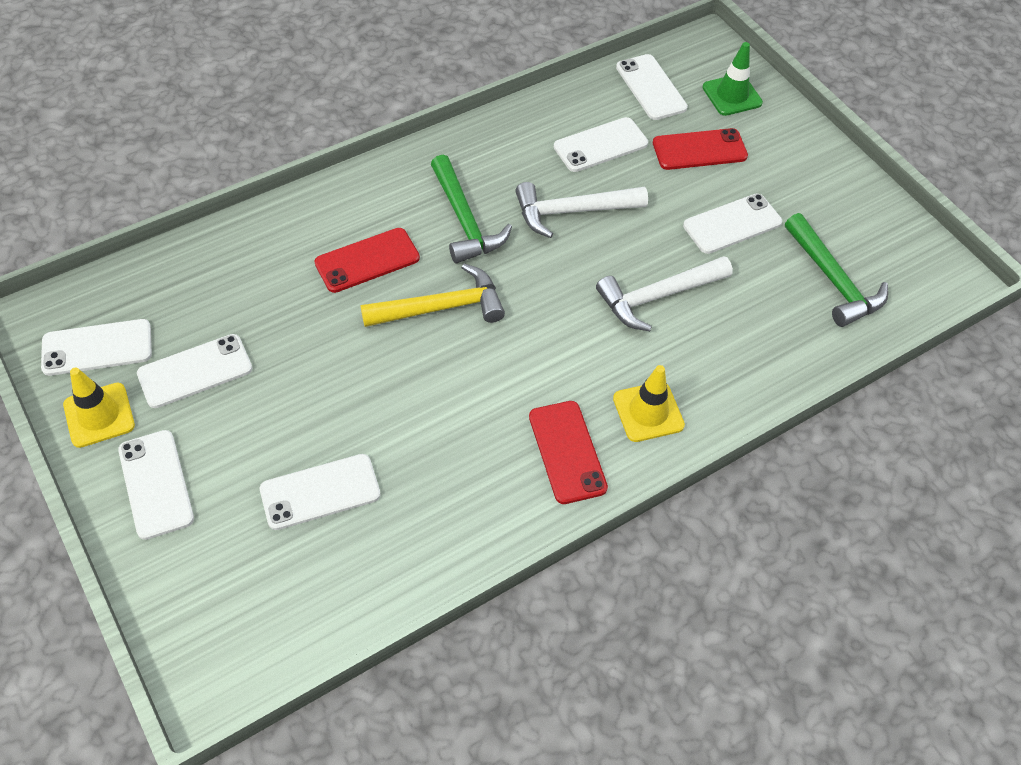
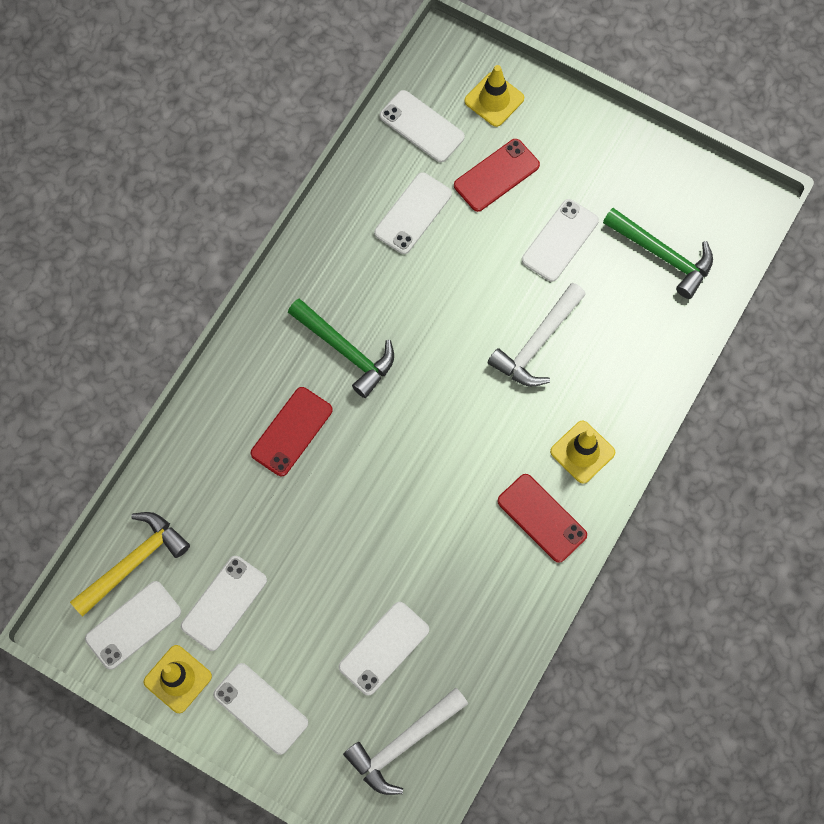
camera: 25 degrees left, 15 degrees up
(441, 307) = (377, 443): yellow hammer -> yellow hammer (134, 562)
(572, 212) = (427, 296): white hammer -> white hammer (403, 744)
(732, 95) = (494, 100): green traffic cone -> yellow traffic cone

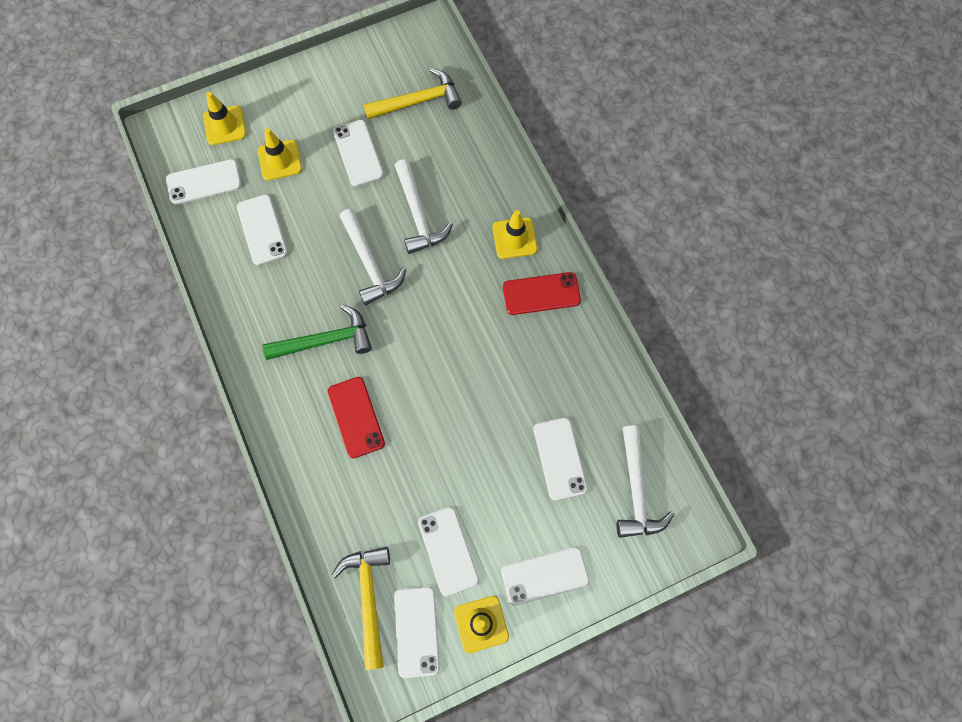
camera: 55 degrees left, 0 degrees up
(452, 335) = (370, 264): none -> white hammer
(496, 175) = (280, 160): red phone -> yellow traffic cone
(663, 255) = (418, 101): green hammer -> yellow hammer

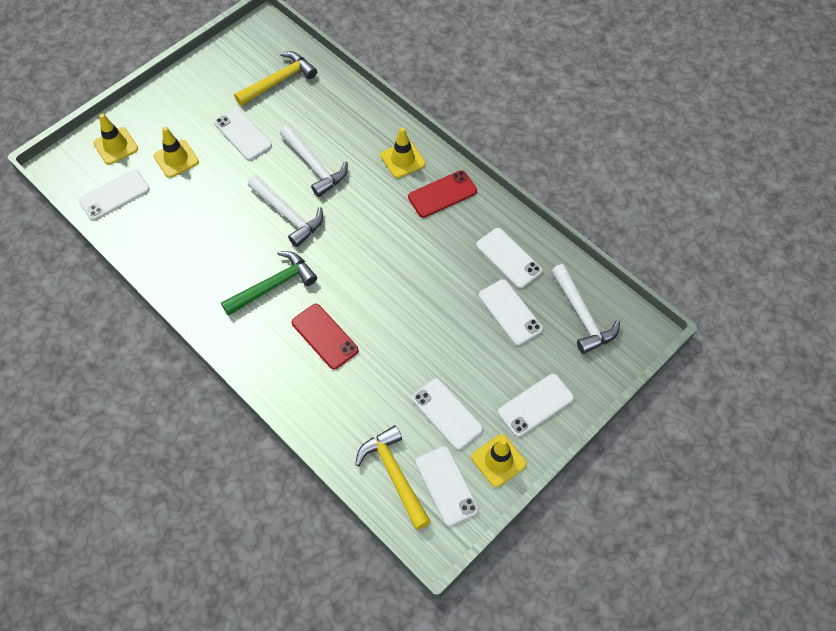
camera: 20 degrees left, 10 degrees down
(262, 230) = (182, 217): white phone -> white phone (508, 258)

